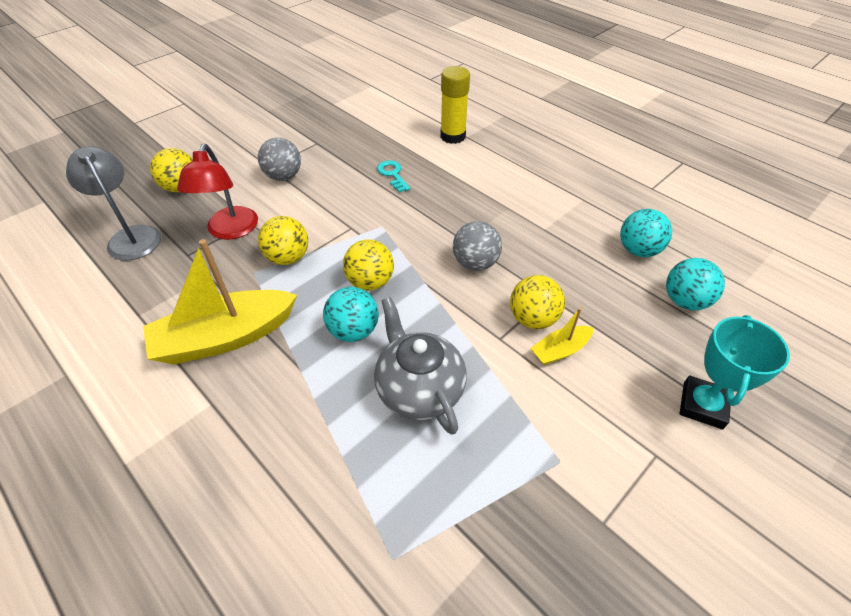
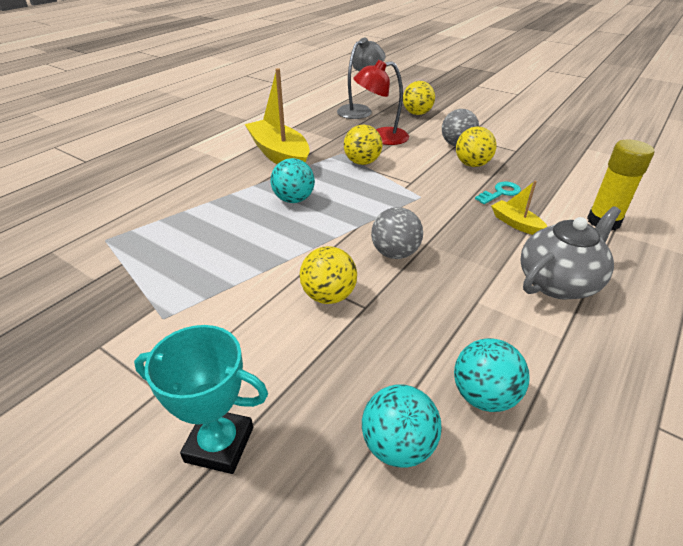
camera: 80 degrees right, 10 degrees down
(370, 282) = (348, 200): yellow ball -> yellow ball (472, 164)
(419, 389) = (239, 236): grey teapot -> grey teapot (558, 283)
(560, 350) = (289, 317): yellow boat -> yellow boat (516, 224)

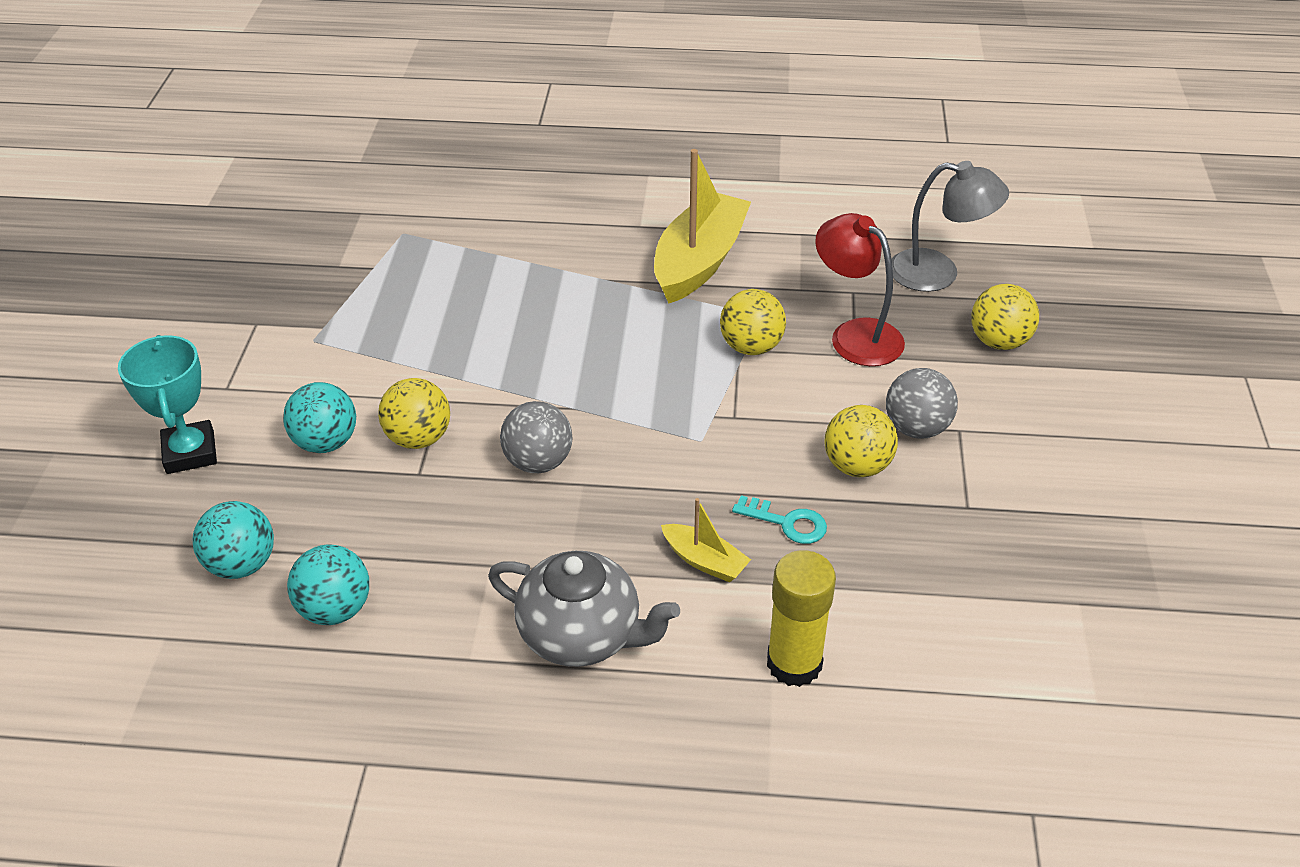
camera: 60 degrees right, 5 degrees up
(294, 200) = (592, 327): turquoise ball -> turquoise ball (326, 442)
(516, 224) = (704, 561): yellow boat -> yellow boat turned 105 degrees clockwise

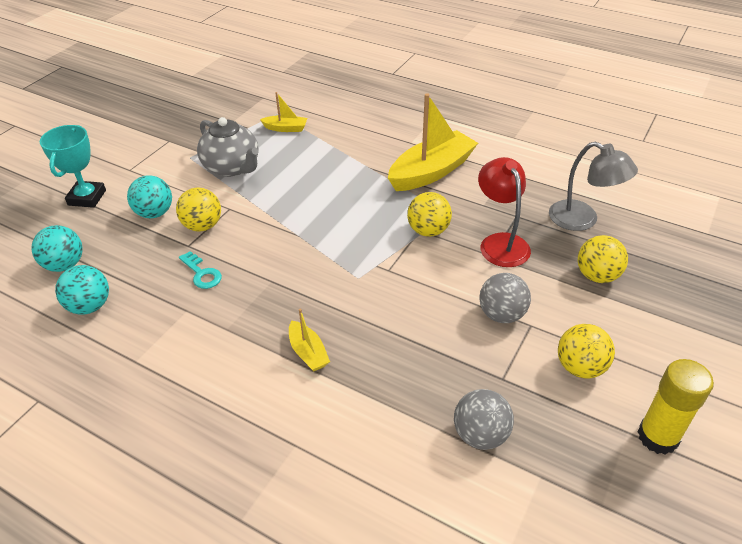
camera: 25 degrees right, 0 degrees up
(435, 253) = (285, 128): none -> yellow boat
(538, 462) = (256, 260): grey ball -> grey ball (480, 435)
(582, 635) = (205, 371): grey teapot -> grey teapot (232, 167)
(786, 522) = (375, 346): turquoise key -> turquoise key (202, 273)
(794, 663) = (316, 440): yellow glue stick -> yellow glue stick (658, 437)
(857, 466) = (445, 326): yellow ball -> yellow ball (580, 367)

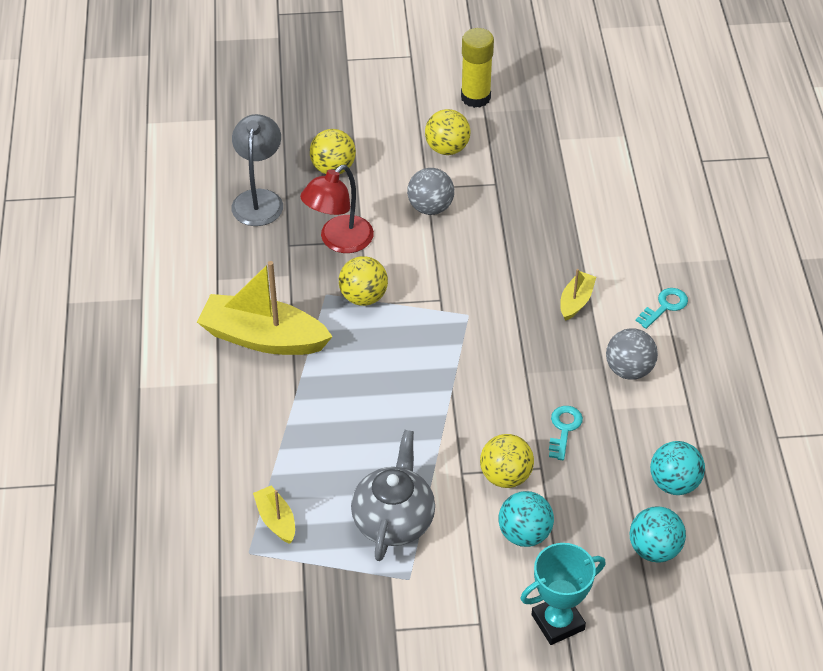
camera: 125 degrees left, 5 degrees up
(240, 415) = (664, 306): none -> turquoise key
(480, 435) = (555, 176): grey ball -> grey ball (629, 370)

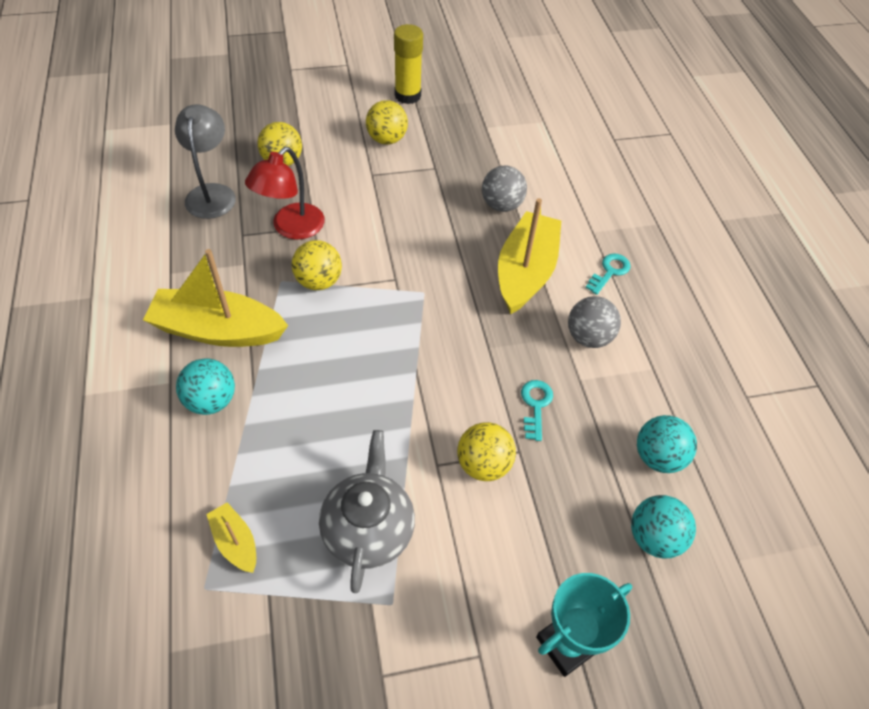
camera: 10 degrees left, 5 degrees up
(430, 207) = (376, 192): grey ball -> grey ball (501, 205)
(524, 534) = (513, 532): turquoise ball -> turquoise ball (211, 401)
(576, 301) = (525, 272): yellow boat -> yellow boat, size x2.08

